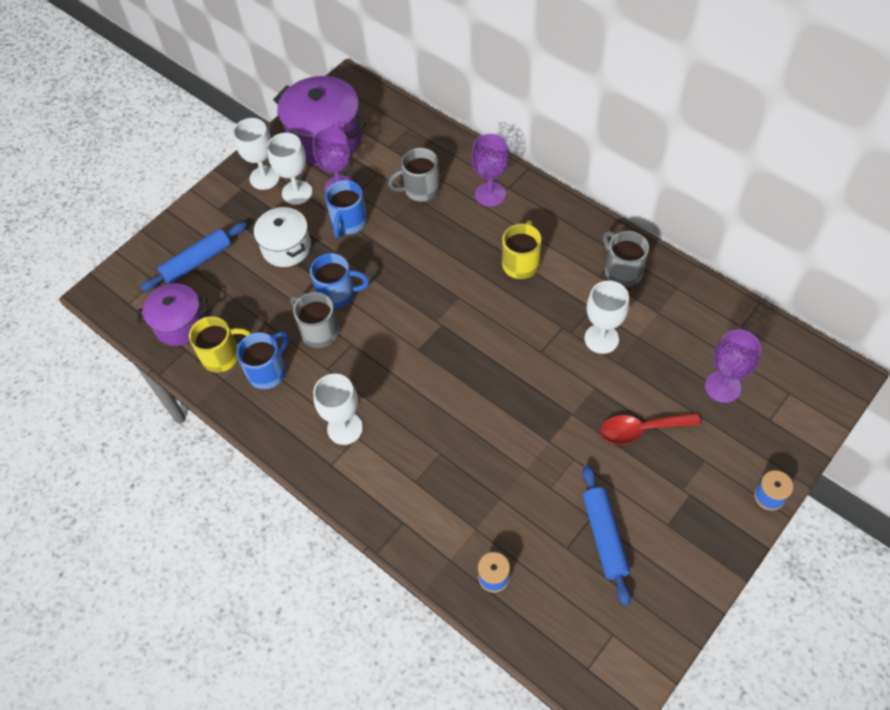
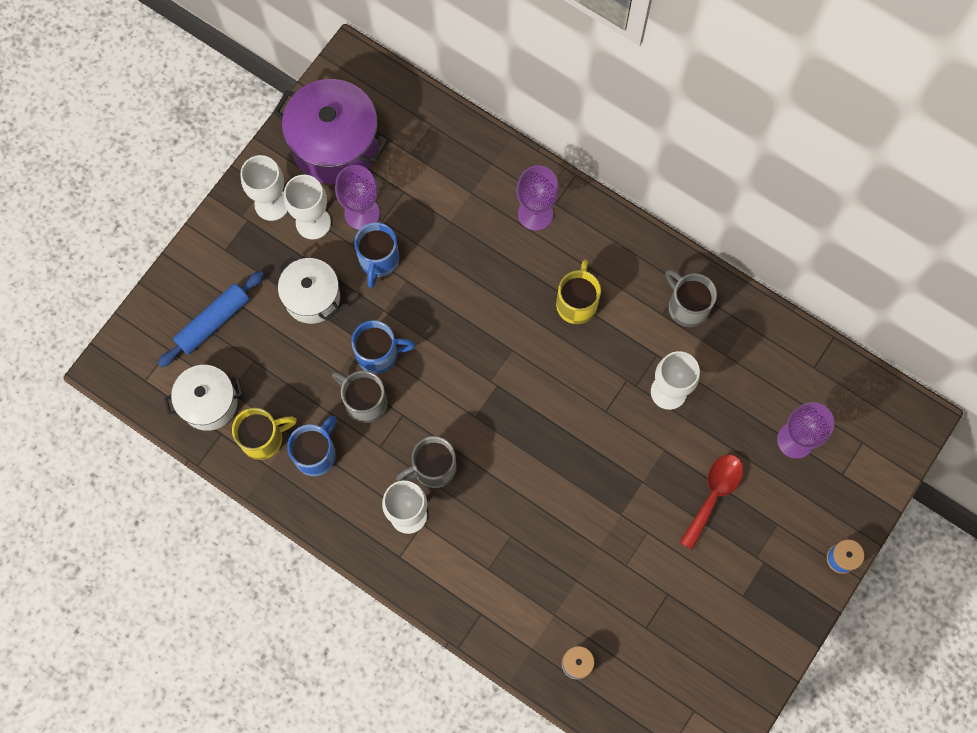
camera: 10 degrees left, 15 degrees up
(180, 324) = (209, 403): purple pot -> white pot
(420, 189) = (455, 211): grey mug -> grey mug (433, 468)
(604, 536) = (682, 613): blue rolling pin -> none
(641, 430) = (713, 495): red spoon -> red spoon turned 135 degrees clockwise

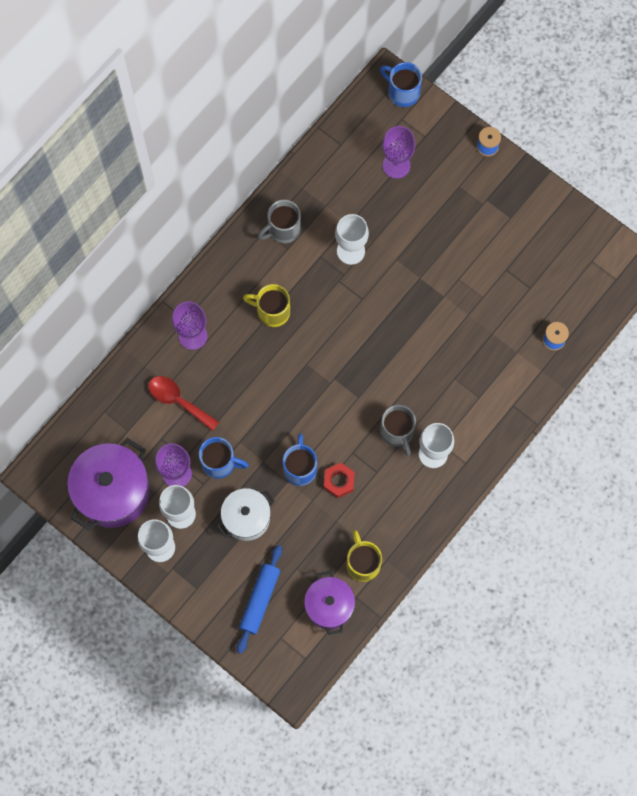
camera: 85 degrees left, 0 degrees up
(209, 403) = (329, 606): white pot -> purple pot
(213, 322) = (260, 600): blue rolling pin -> blue rolling pin turned 60 degrees clockwise
(316, 454) = (378, 522): blue mug -> blue mug (402, 92)
(364, 402) = (339, 481): grey mug -> red nut
(713, 495) = (433, 228): red spoon -> red spoon (178, 401)

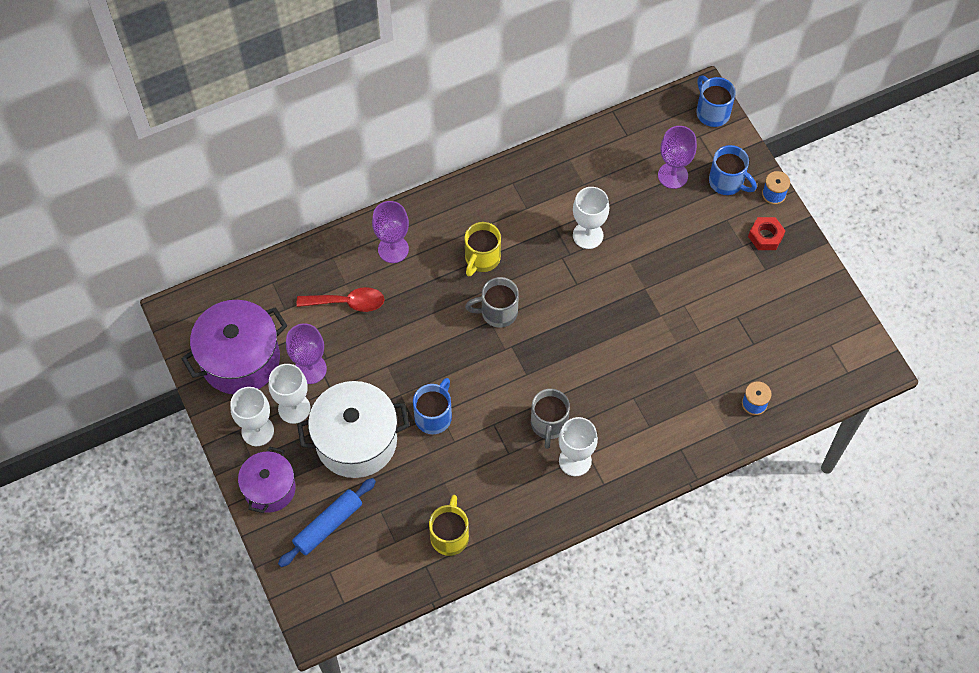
camera: 25 degrees right, 10 degrees down
(178, 401) = (347, 302): red spoon -> red spoon turned 120 degrees clockwise
(220, 463) = (357, 377): blue mug -> blue mug (727, 182)
(246, 518) = (356, 441): white pot -> white pot, size x1.59
(272, 311) = (482, 258): yellow mug -> yellow mug turned 105 degrees counterclockwise
(283, 229) = (531, 189): grey mug -> grey mug (497, 312)
(329, 606) = (394, 562): purple pot -> purple pot (269, 488)
(339, 481) = (466, 446): red nut -> red nut (765, 236)

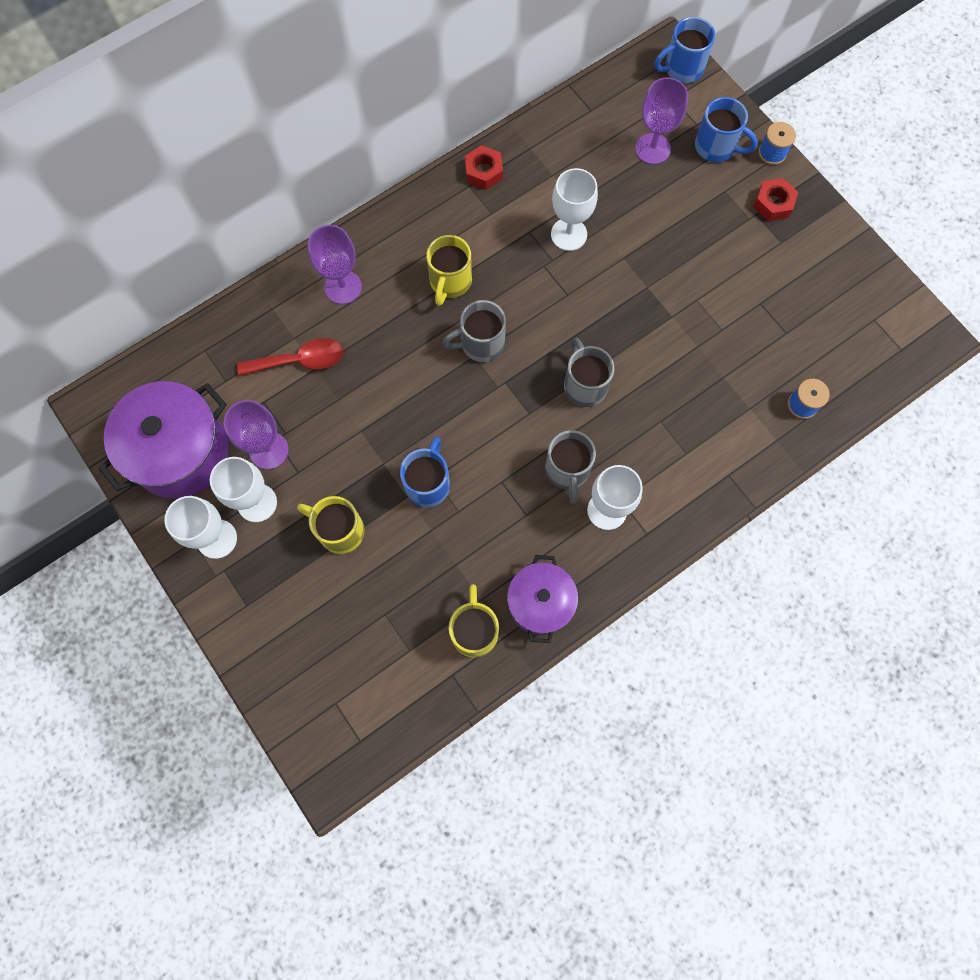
camera: 10 degrees left, 10 degrees up
(269, 488) = (243, 609): purple pot -> purple pot (540, 603)
(328, 525) = (323, 644): blue rolling pin -> none
(356, 441) = (339, 530): white pot -> yellow mug
(527, 173) = (483, 171): none -> red nut
(576, 359) = (584, 385): none -> grey mug
(712, 112) = (682, 69): blue mug -> blue mug turned 75 degrees counterclockwise

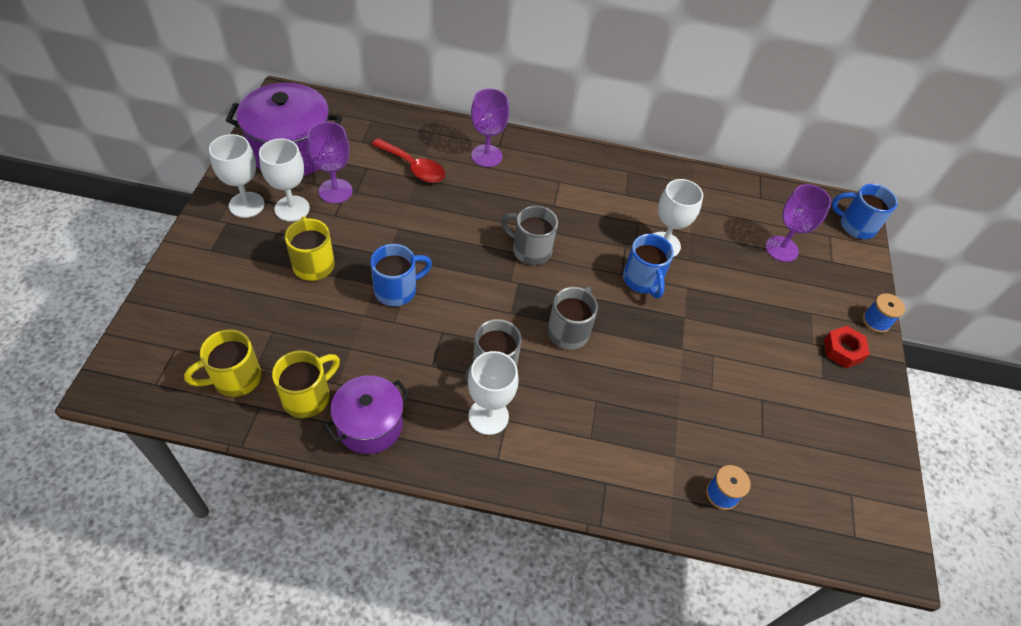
camera: 40 degrees right, 20 degrees down
(450, 282) = (553, 205): yellow mug -> yellow mug (235, 378)
(483, 171) = (647, 172): red nut -> none
(716, 147) = (833, 284): blue mug -> blue mug (642, 280)

